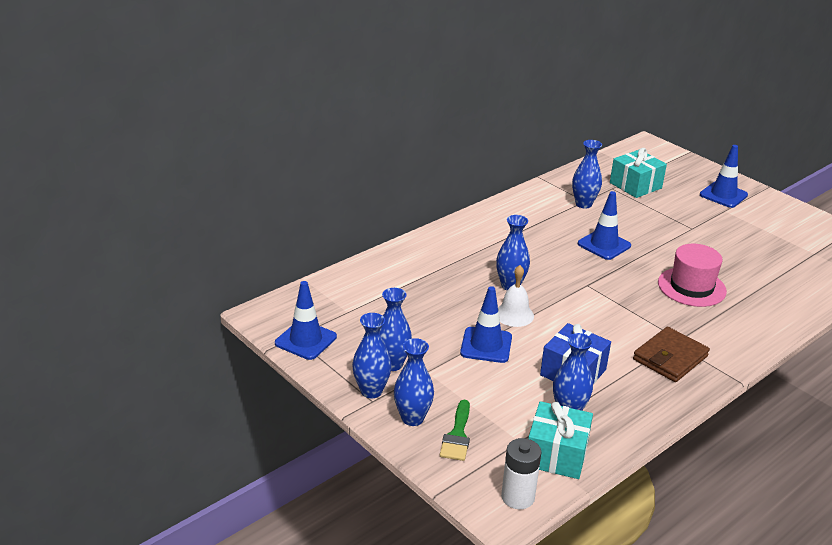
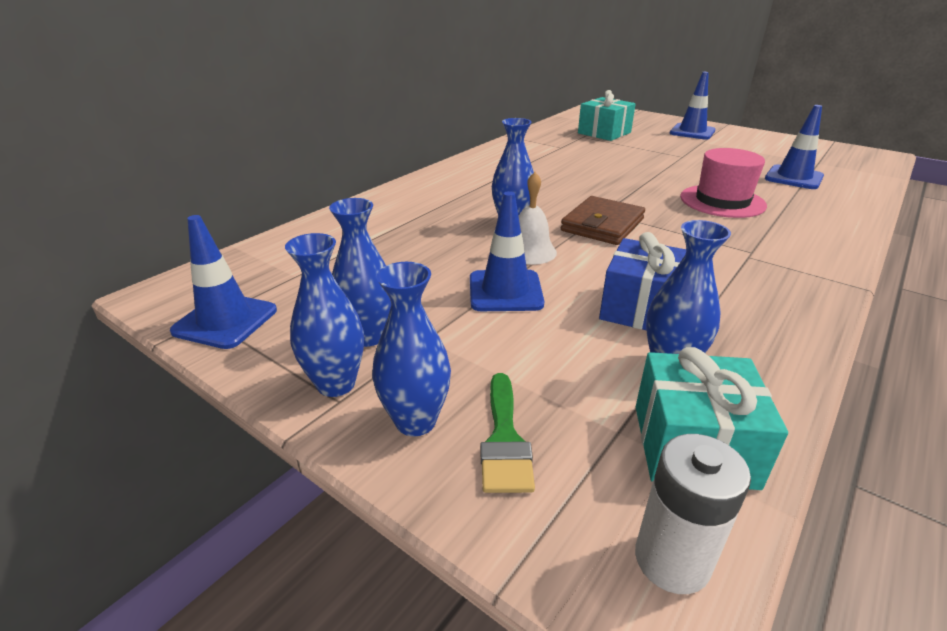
camera: 10 degrees left, 0 degrees up
(583, 204) = (561, 149): blue vase -> none
(604, 245) = (601, 177): blue traffic cone -> blue traffic cone (793, 178)
(670, 358) = (757, 274): brown wallet -> brown wallet (602, 225)

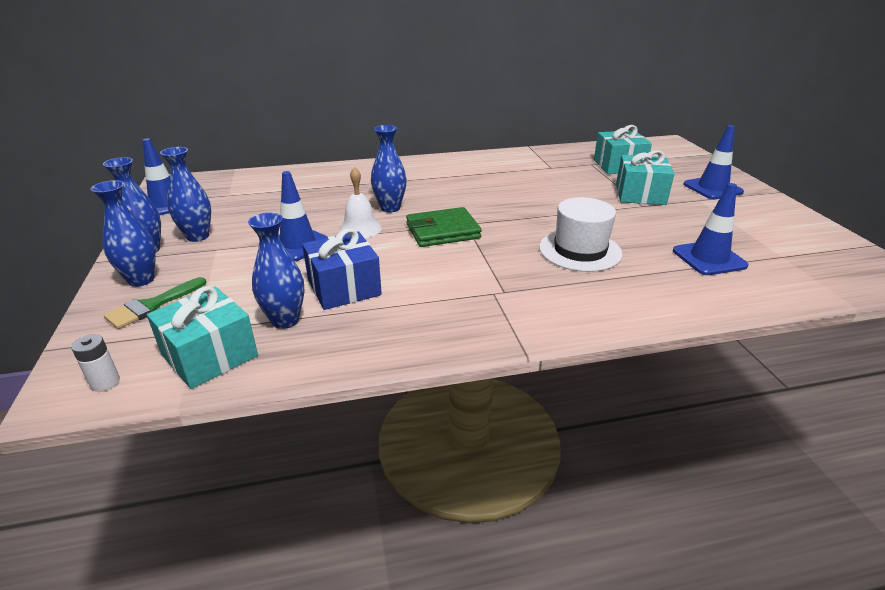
camera: 40 degrees right, 0 degrees up
(602, 225) = (442, 231): brown wallet -> green wallet
(663, 149) = (640, 194): none -> turquoise gift
(672, 560) = (105, 382): white battery -> white battery, size x0.62
(722, 201) = (580, 250): pink hat -> white hat

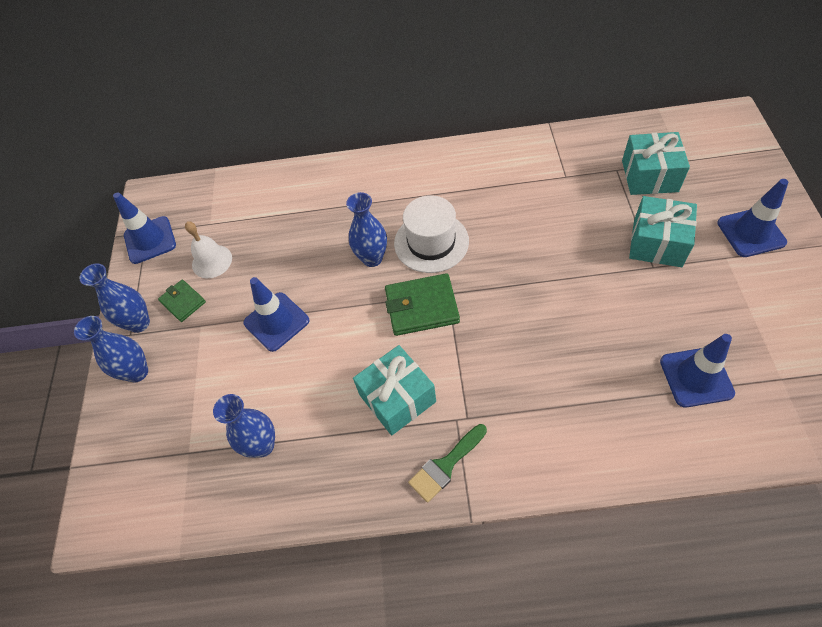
camera: 15 degrees right, 25 degrees up
(105, 382) = (122, 515): white battery -> none
(152, 305) = (149, 413): green brush -> green brush (445, 465)
(198, 236) = (183, 302): blue vase -> green wallet
(210, 355) = (200, 489): turquoise gift -> turquoise gift (397, 398)
(344, 288) = (316, 399): blue gift -> none
(360, 229) = (338, 297): white bell -> white bell (212, 261)
(580, 250) = (559, 352): white hat -> white hat (431, 242)

